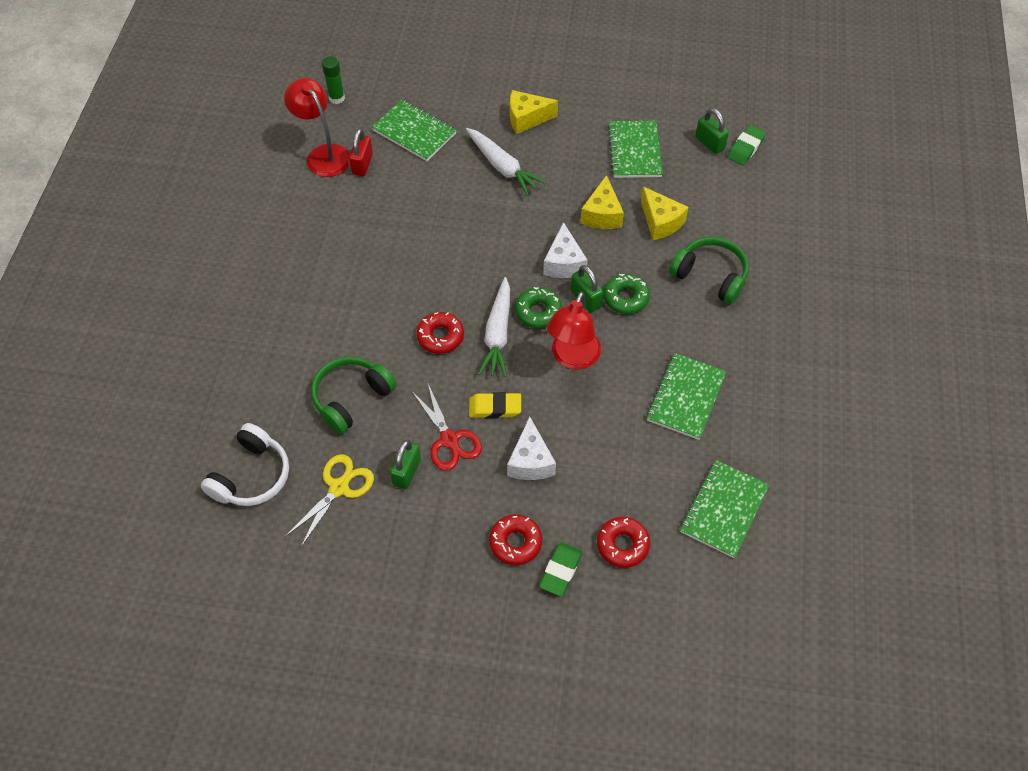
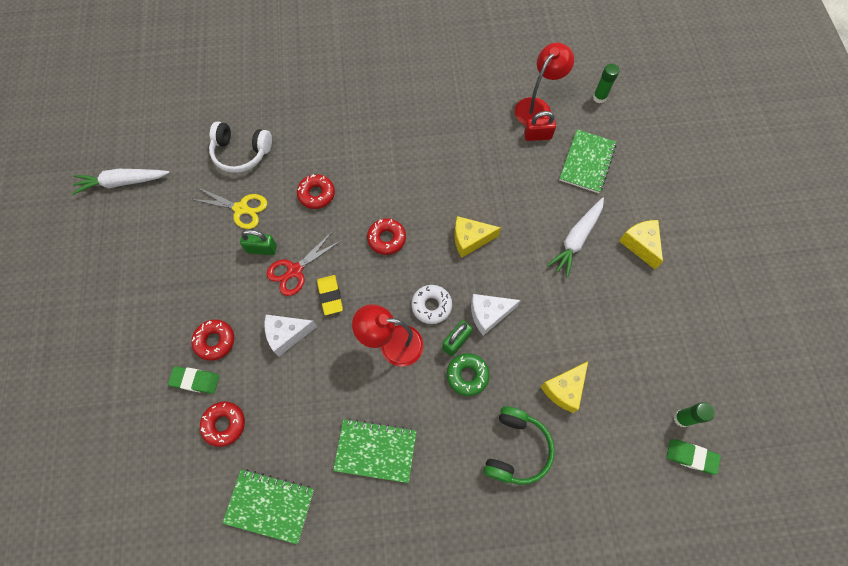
camera: 75 degrees right, 10 degrees up
(351, 398) = (316, 194): green headphones -> red donut
(498, 334) = (400, 280): white carrot -> white carrot (122, 182)
(538, 312) = (431, 306): green donut -> white donut
(602, 214) = (553, 334): yellow cheese -> yellow cheese (470, 239)
(634, 151) = (641, 347): green notebook -> none
(709, 143) = (682, 418): green padlock -> green glue stick

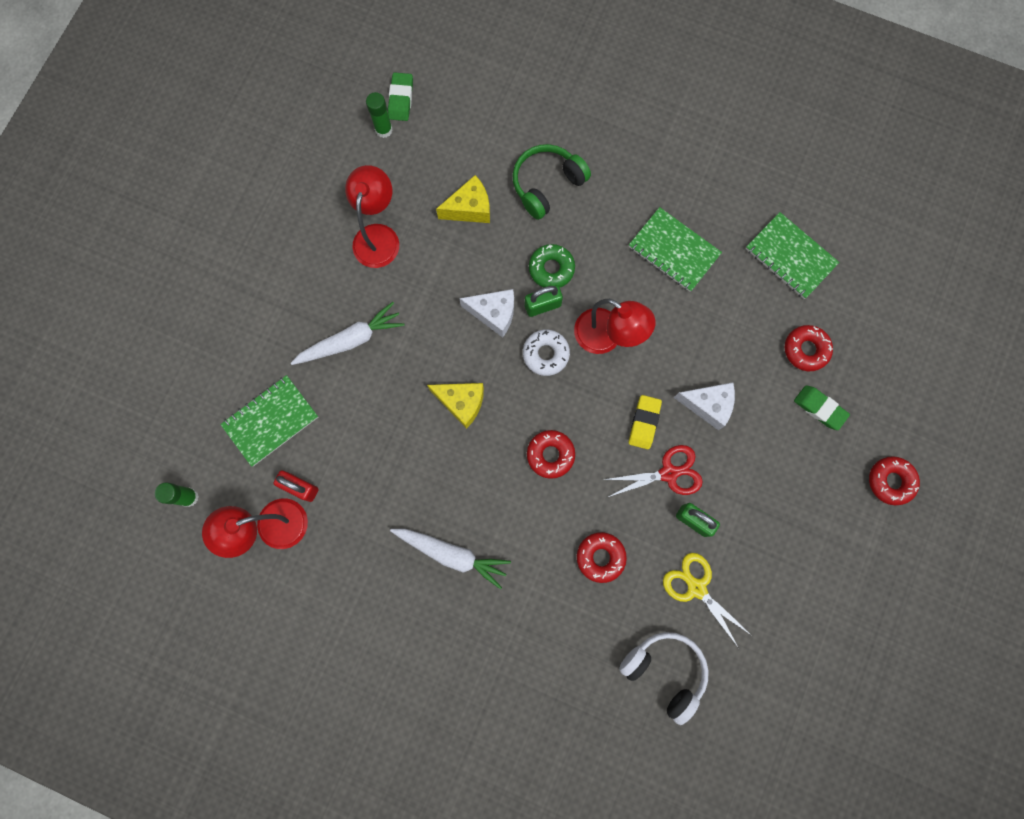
camera: 150 degrees left, 10 degrees up
(122, 182) = (827, 710): white carrot -> white carrot (452, 554)
(215, 341) = (785, 439): red donut -> red donut (890, 481)
(616, 325) = (378, 236): none -> red lamp
(640, 245) = (290, 298): yellow cheese -> none
(691, 456) = (401, 99): green eraser -> green eraser turned 45 degrees clockwise

